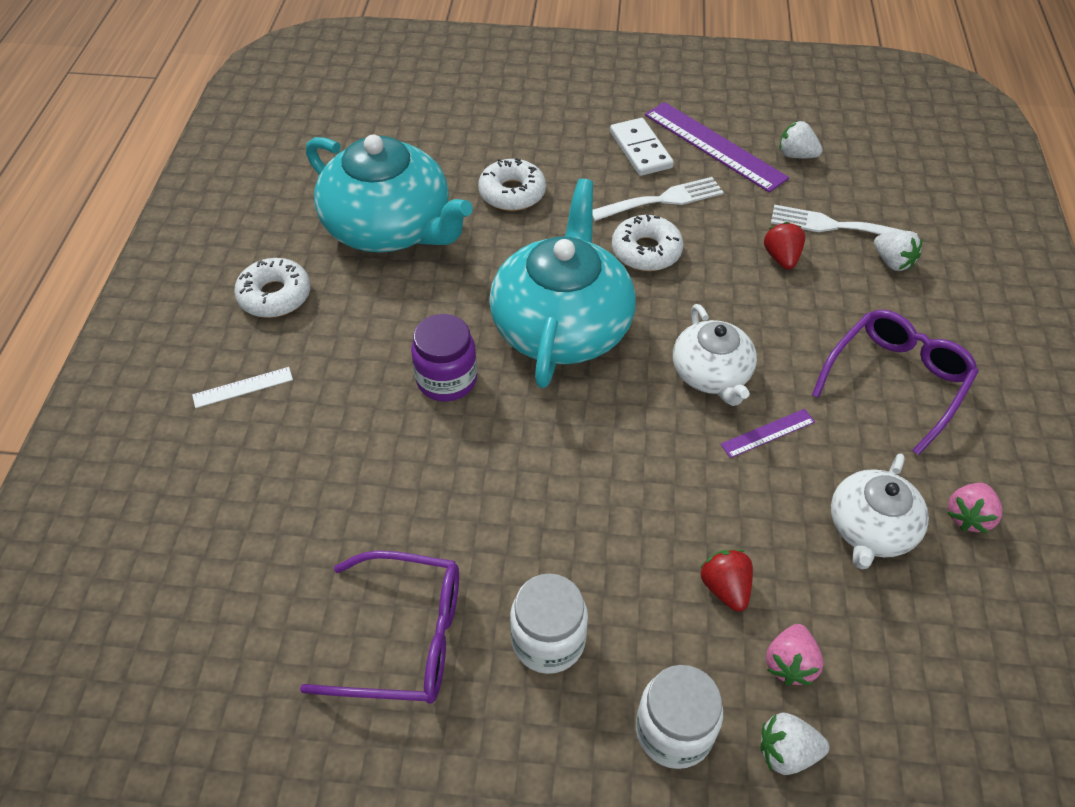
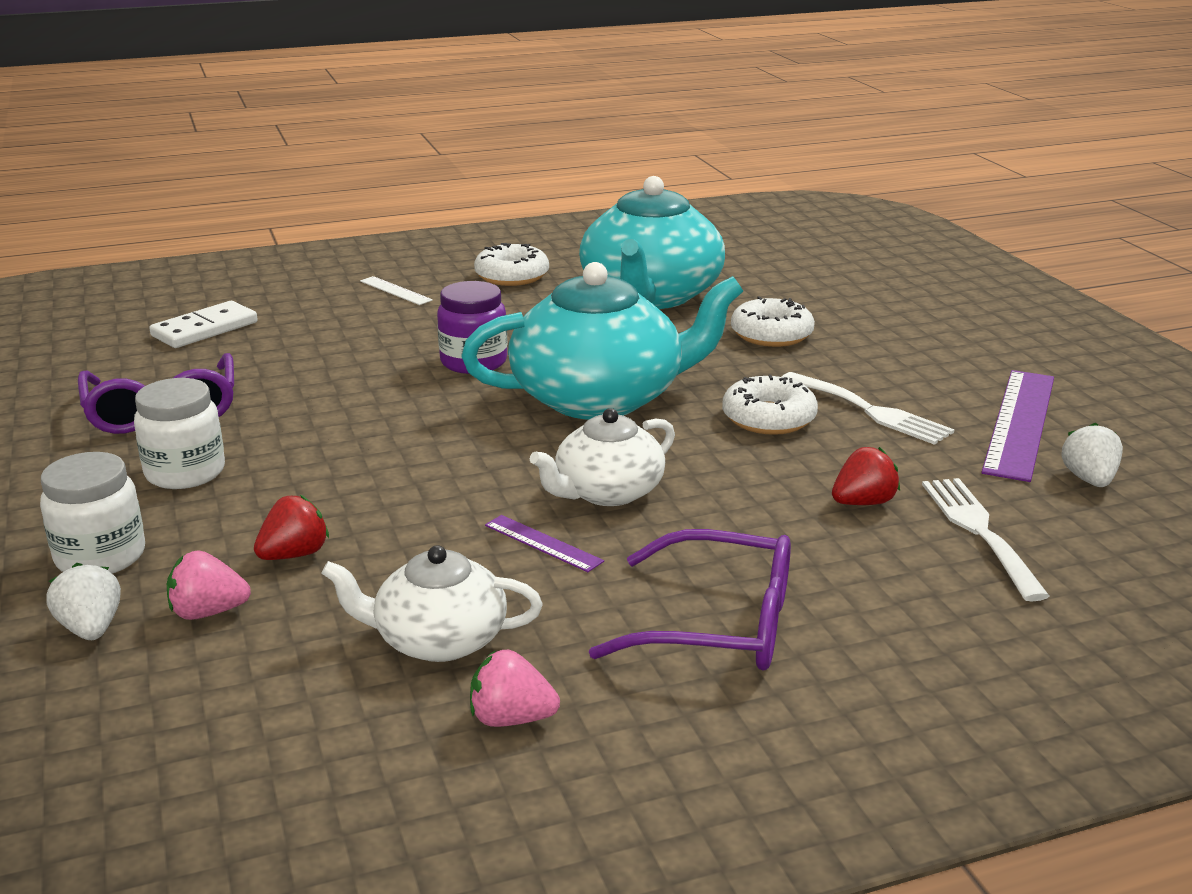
camera: 65 degrees right, 25 degrees down
(640, 150) = (942, 382): white domino -> white domino (204, 329)
(892, 262) = (962, 588): white strawberry -> none

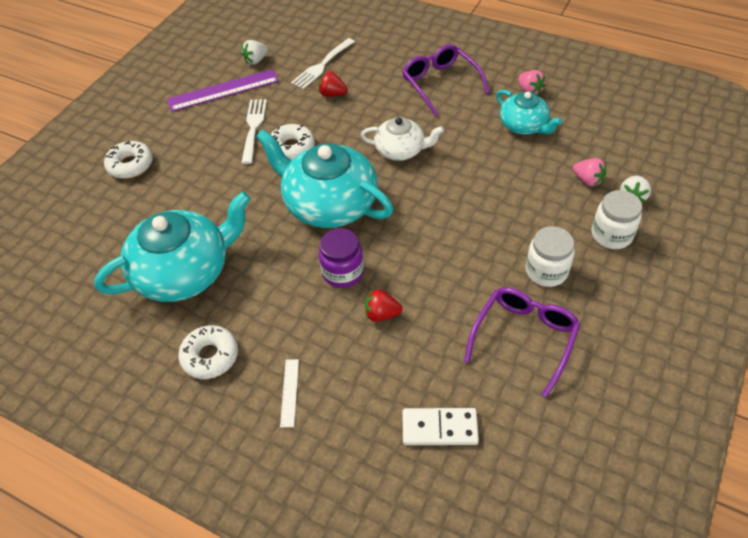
camera: 130 degrees left, 25 degrees up
(294, 554) = (538, 189): red strawberry -> red strawberry (381, 314)
(438, 639) = (524, 125): white teapot -> turquoise teapot
(543, 543) = (451, 141): purple ruler -> none
(771, 334) = (197, 196): white donut -> white donut (130, 165)

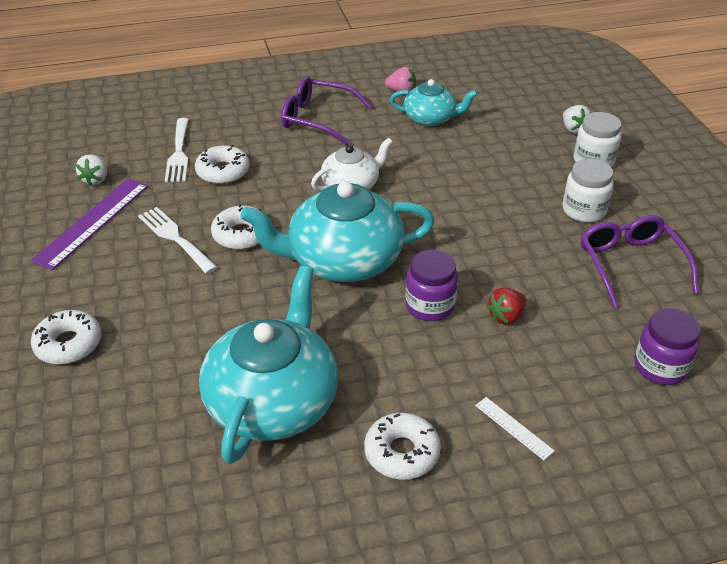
camera: 45 degrees left, 10 degrees down
(332, 94) = (223, 172): red strawberry -> white donut
(439, 428) = (660, 367): white domino -> purple jar
(587, 180) = (529, 133): pink strawberry -> none

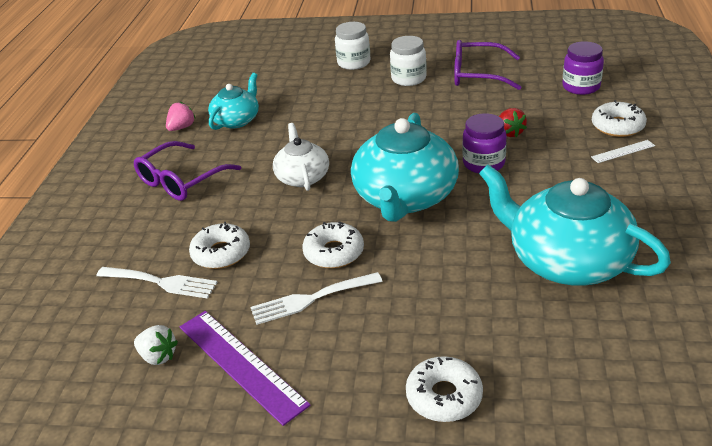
camera: 65 degrees left, 5 degrees down
(402, 452) = (637, 203): white donut -> white donut (617, 126)
(573, 129) = (308, 62): white strawberry -> none

